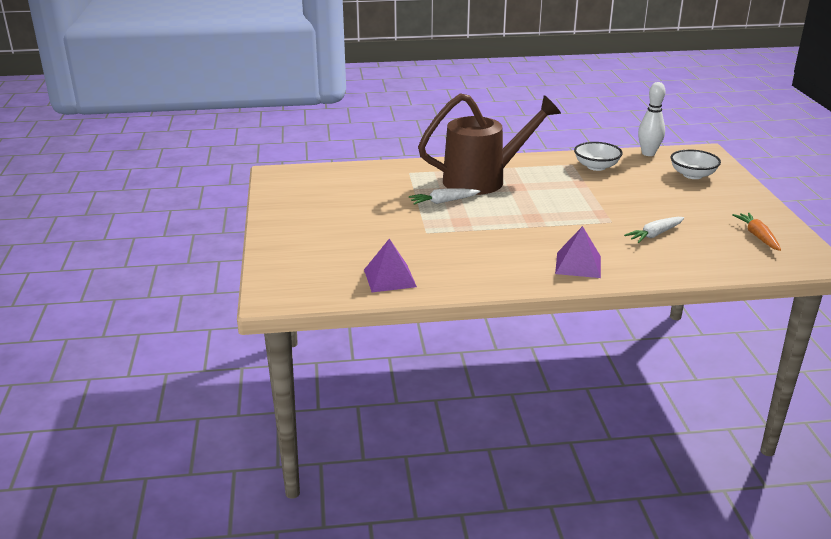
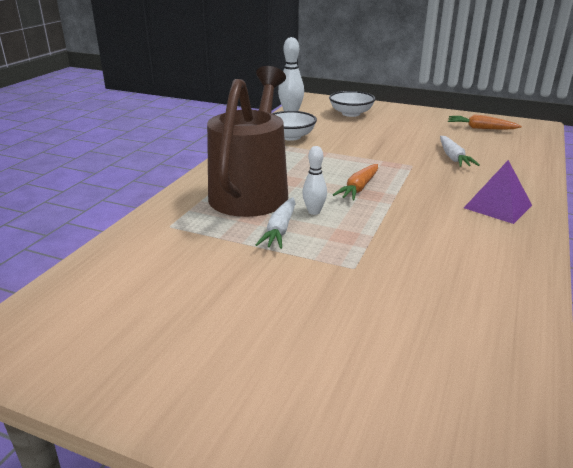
camera: 60 degrees left, 0 degrees up
(389, 278) = (476, 342): purple pyramid -> none
(480, 205) = (314, 212): none -> white bowling pin
(537, 211) = (358, 188): none -> orange carrot

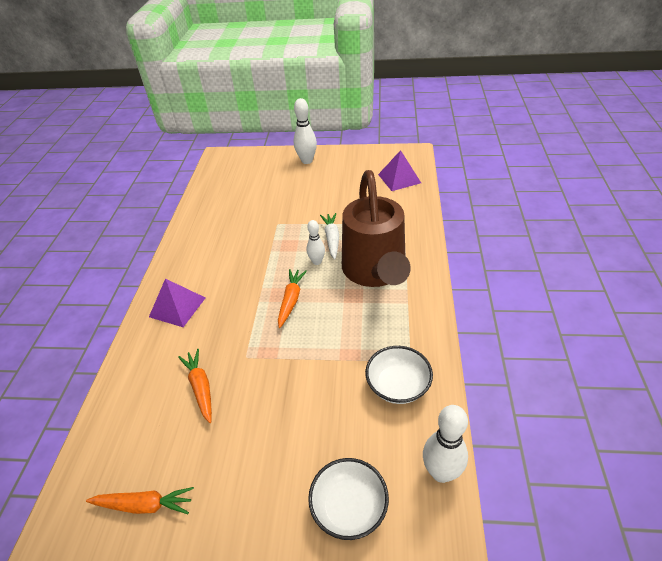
camera: 165 degrees right, 15 degrees up
(93, 291) = (399, 178): none -> purple pyramid
(234, 399) = (307, 161): none -> white bowling pin
(453, 158) = (201, 387): white carrot -> orange carrot

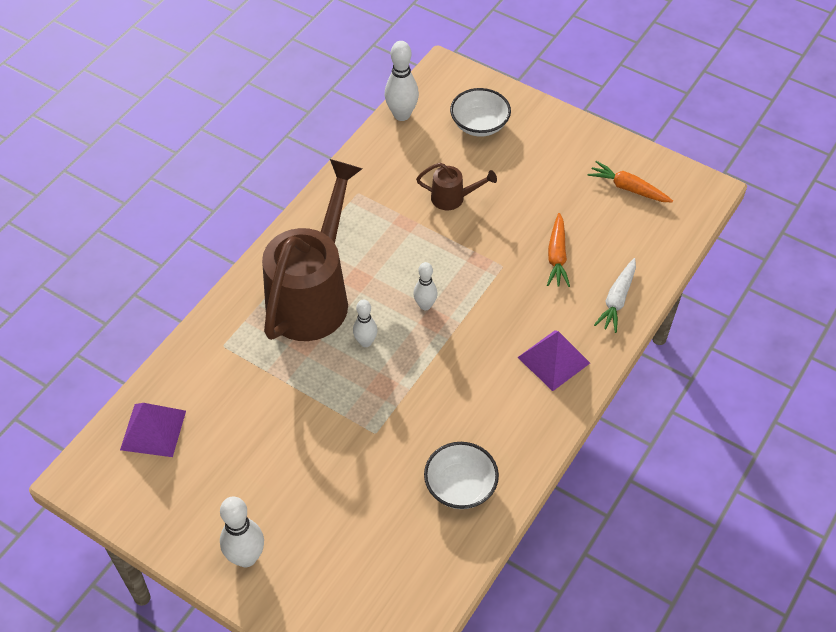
camera: 155 degrees left, 10 degrees up
(291, 300) = (425, 305): orange carrot -> white bowling pin
(323, 398) = (453, 198): none -> brown watering can
(332, 239) = (325, 367): white carrot -> white carrot (617, 300)
(398, 385) = (384, 179): white bowl -> white bowl (460, 486)

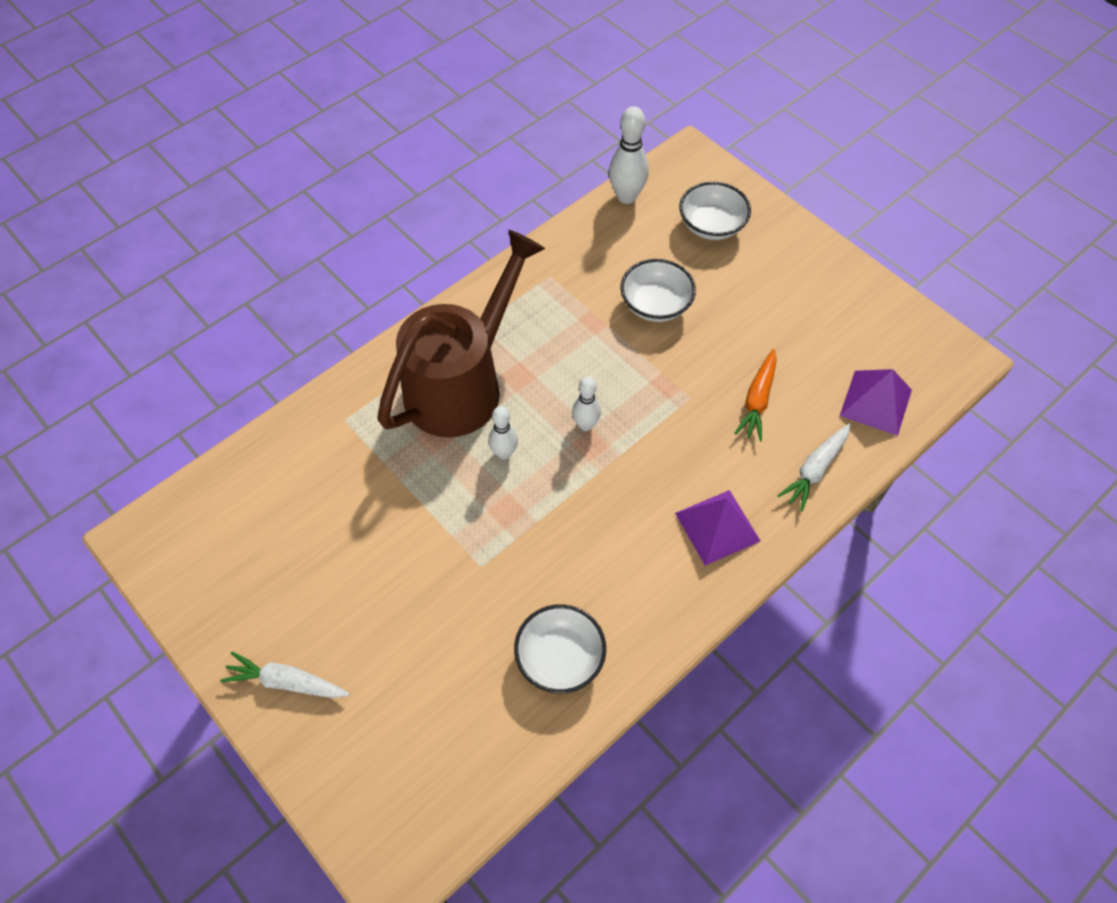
camera: 15 degrees right, 5 degrees up
(153, 430) = (236, 501): purple pyramid -> purple pyramid (876, 402)
(246, 557) = (286, 682): white bowling pin -> white carrot
(453, 198) = (655, 304): brown watering can -> white bowl
(628, 188) = (866, 336): orange carrot -> none

